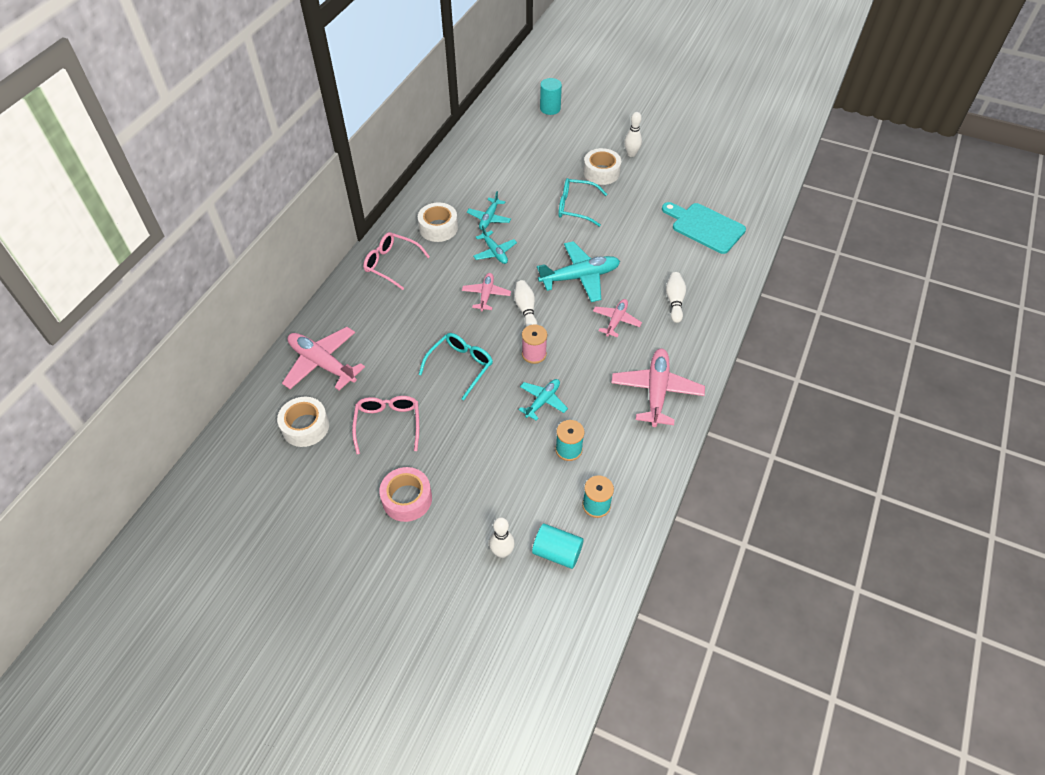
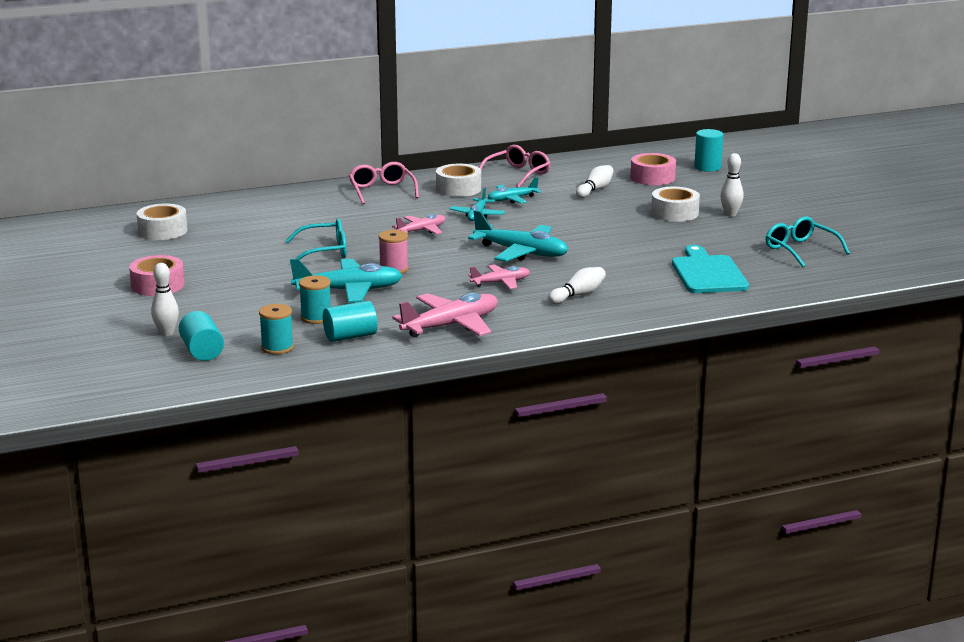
camera: 45 degrees right, 30 degrees down
(322, 363) = (232, 212): pink plane -> none
(388, 424) = (217, 252): pink glasses -> pink glasses (518, 174)
(526, 309) = (437, 249): white bowling pin -> white bowling pin (595, 190)
(536, 139) = (652, 177): none -> pink tape
(543, 401) = (348, 291): turquoise plane -> turquoise plane, size x1.72
(575, 207) = (604, 220): turquoise glasses -> turquoise glasses (800, 250)
(619, 453) = (350, 336): none -> turquoise cylinder

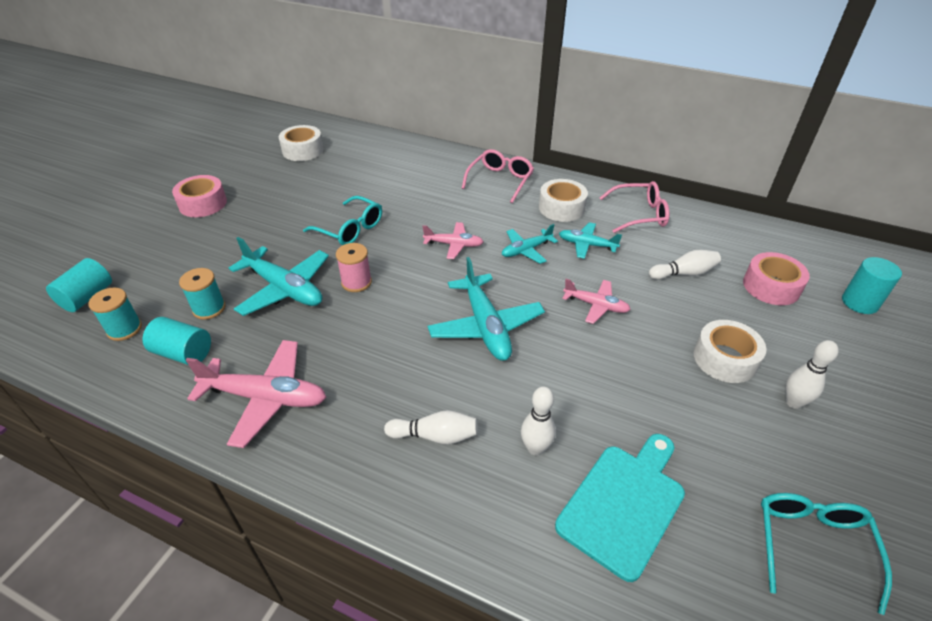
camera: 45 degrees right, 20 degrees up
(166, 333) = (112, 260): white bowling pin -> white bowling pin (535, 448)
(501, 283) = (401, 361): pink plane -> pink plane (596, 305)

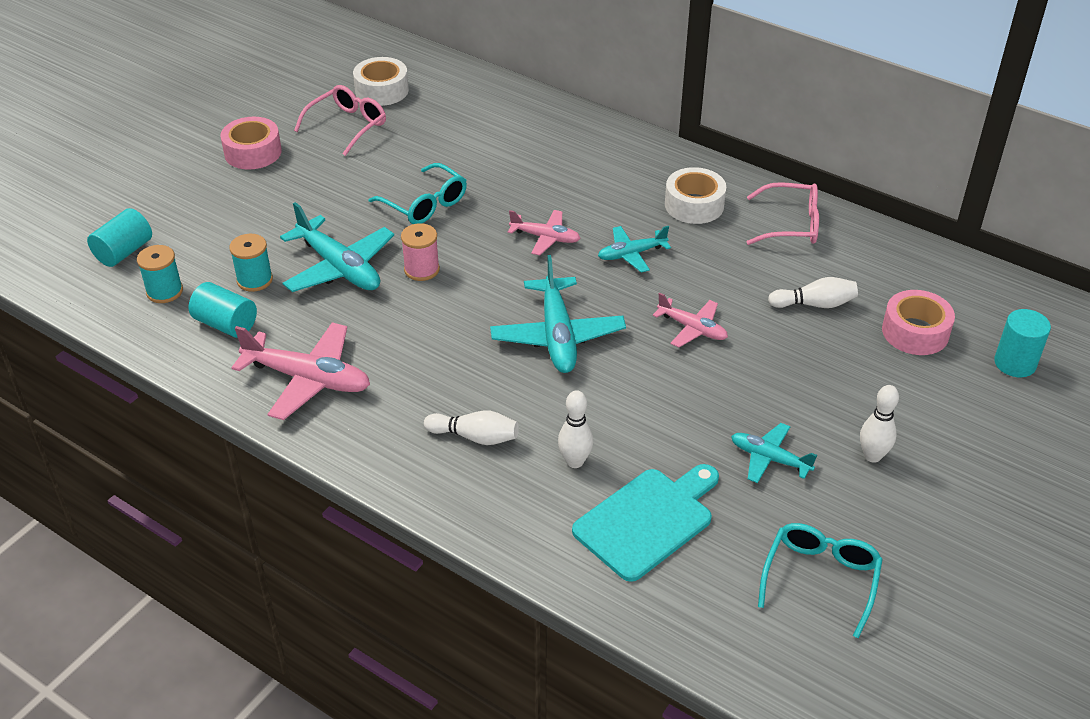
camera: 10 degrees right, 0 degrees up
(500, 180) = (627, 159): pink glasses -> pink glasses (348, 126)
(587, 245) = (708, 256): turquoise plane -> turquoise plane (769, 459)
(725, 359) = (817, 403): white tape -> none

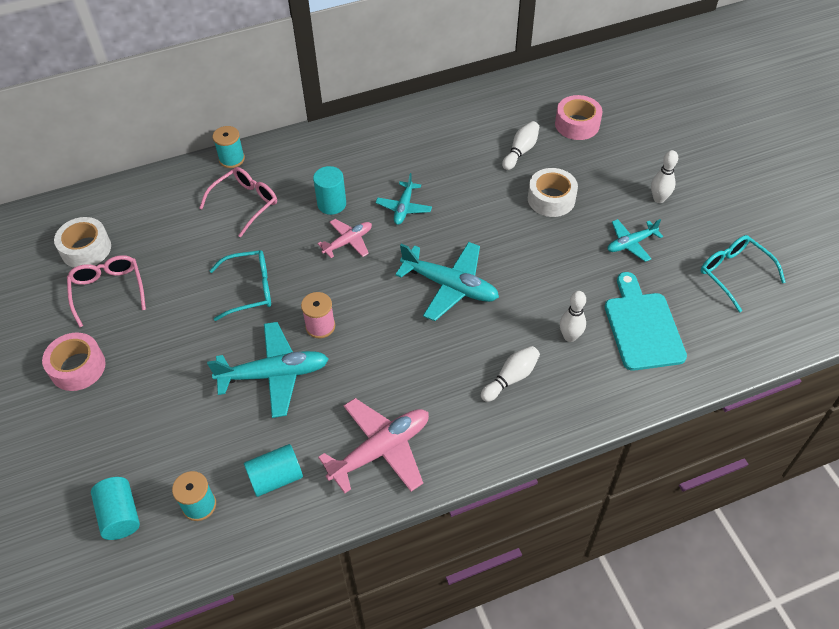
camera: 55 degrees left, 10 degrees up
(254, 280) = (240, 436): turquoise spool -> turquoise spool (232, 159)
(692, 328) = (497, 217): pink plane -> none
(694, 205) = (384, 152): white tape -> white tape (551, 199)
(791, 224) = (443, 120): pink glasses -> pink glasses (245, 203)
(1015, 363) = (630, 101): turquoise cylinder -> turquoise cylinder (331, 204)

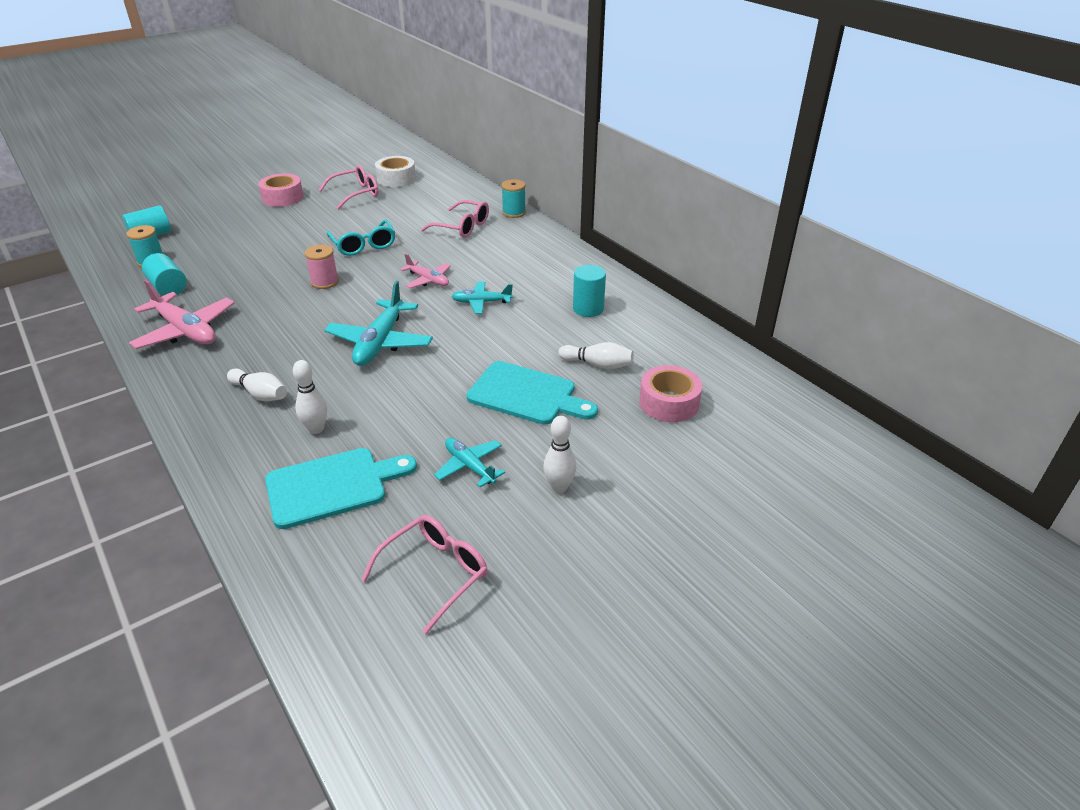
camera: 75 degrees right, 15 degrees down
(274, 374) = (272, 270): turquoise plane -> none
(331, 204) = (474, 265): turquoise cylinder -> turquoise cylinder (588, 309)
(551, 199) = (527, 395): white tape -> turquoise cutting board
(733, 273) = (435, 573): turquoise glasses -> pink glasses

